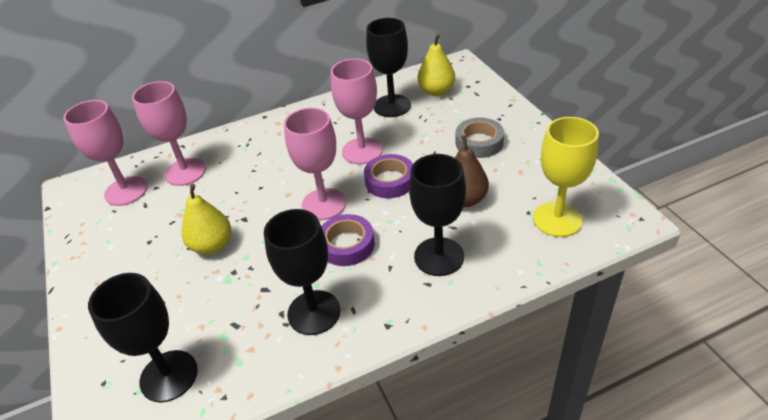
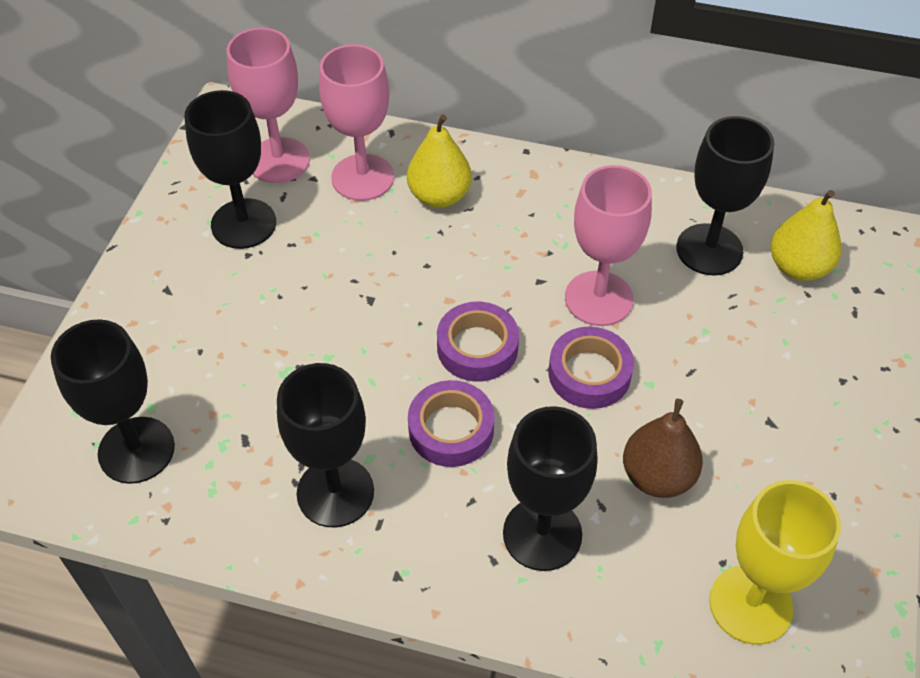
camera: 35 degrees right, 10 degrees up
(132, 229) = (243, 224): none -> black goblet
(212, 245) = (306, 312): yellow pear -> yellow pear (439, 196)
(324, 204) = (477, 348): pink goblet -> purple tape
(479, 142) = (770, 400): grey tape -> none

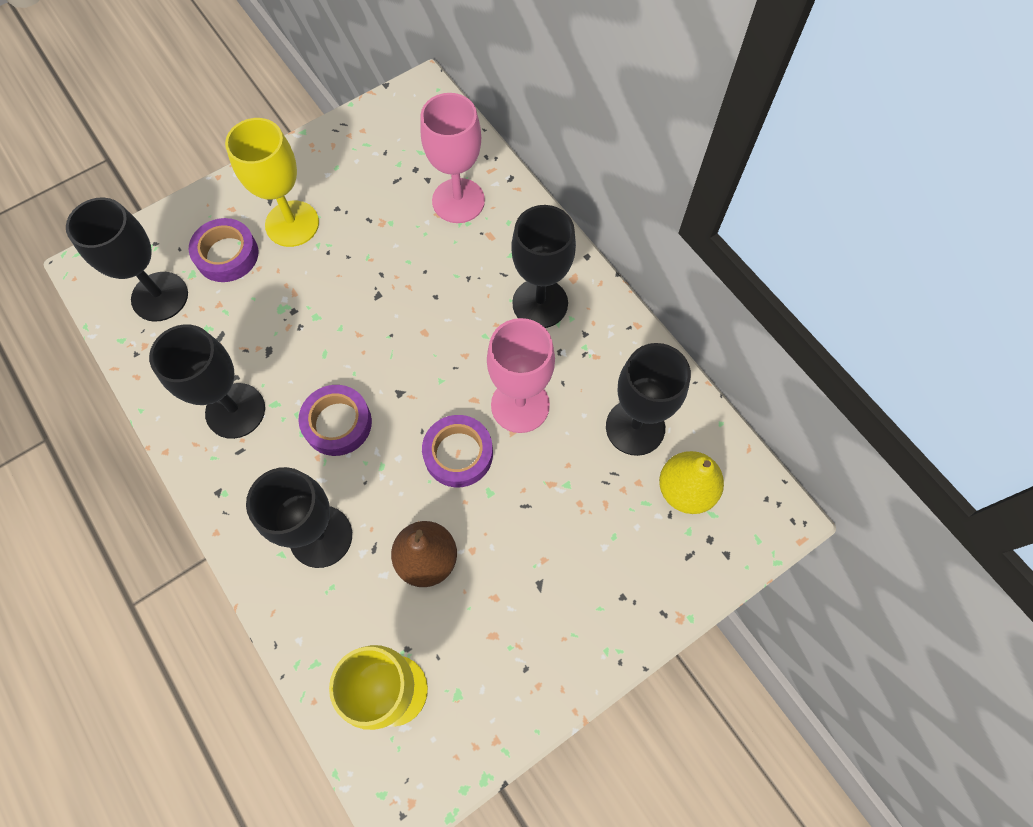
camera: 40 degrees right, 15 degrees up
(215, 295) = (292, 224): none -> yellow goblet
(243, 224) = (354, 184): black goblet -> black goblet (540, 303)
(278, 160) = (418, 151): pink goblet -> none
(439, 196) = (493, 250): yellow pear -> none
(477, 348) = (408, 380): purple tape -> purple tape (227, 255)

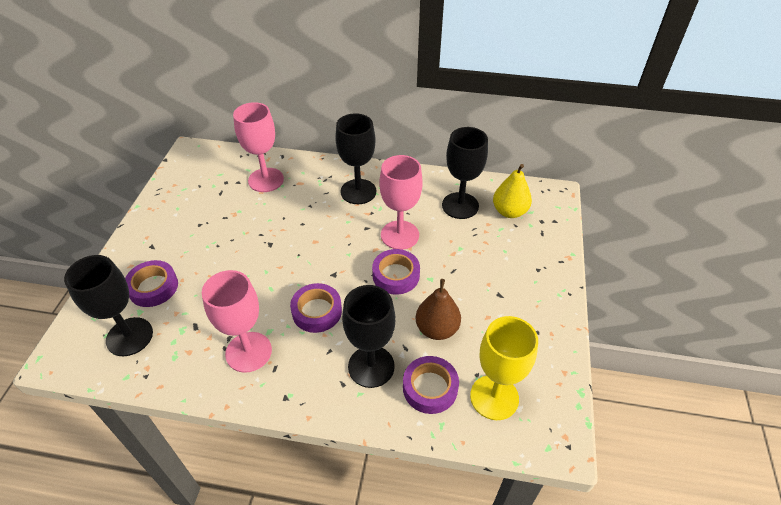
camera: 45 degrees left, 20 degrees down
(235, 410) = (248, 352): black goblet -> pink goblet
(292, 224) = (179, 247): yellow goblet -> none
(347, 616) = (430, 388): none -> purple tape

